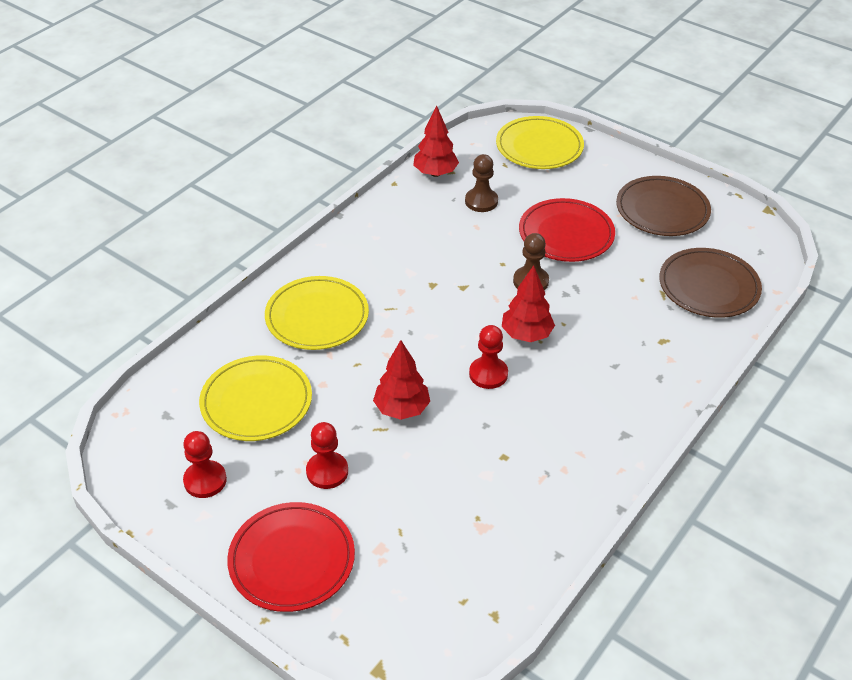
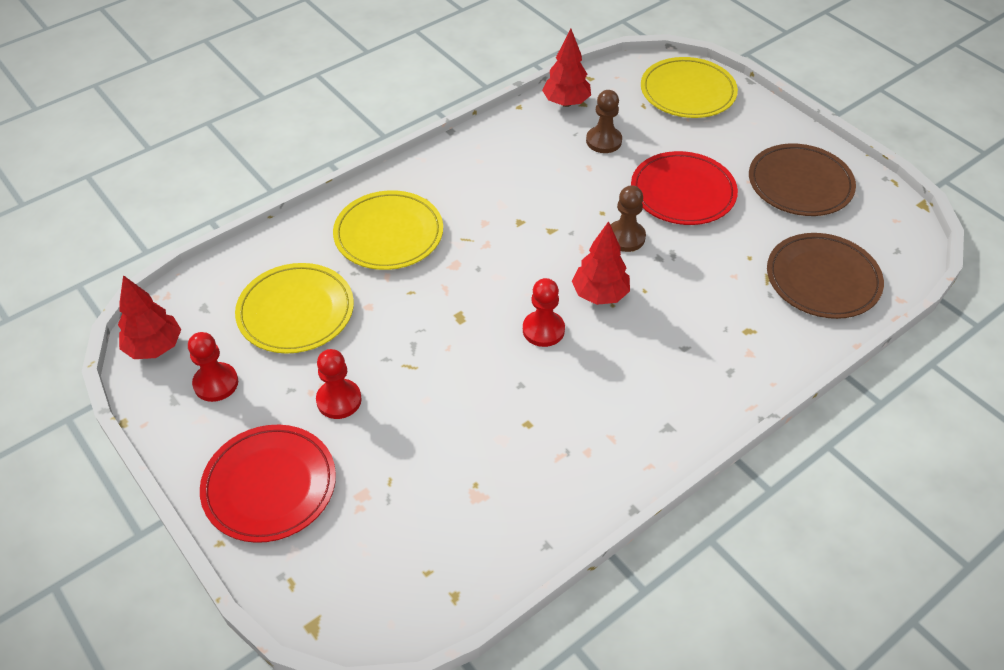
camera: 15 degrees right, 5 degrees up
(402, 409) = (439, 349): red tree -> red tree (155, 347)

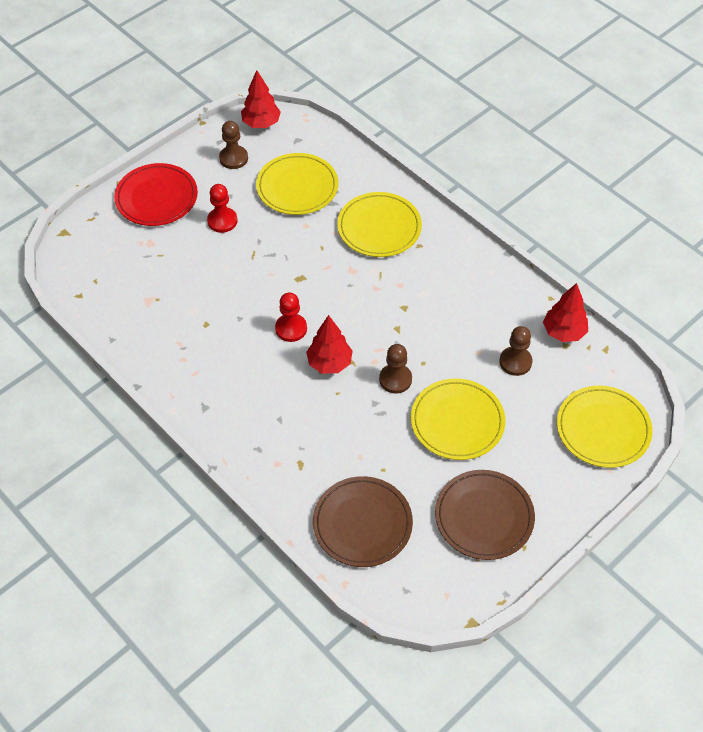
camera: 85 degrees right, 5 degrees up
(216, 383) = (233, 158): red pawn -> brown pawn
(683, 192) = (457, 422): red plate -> yellow plate

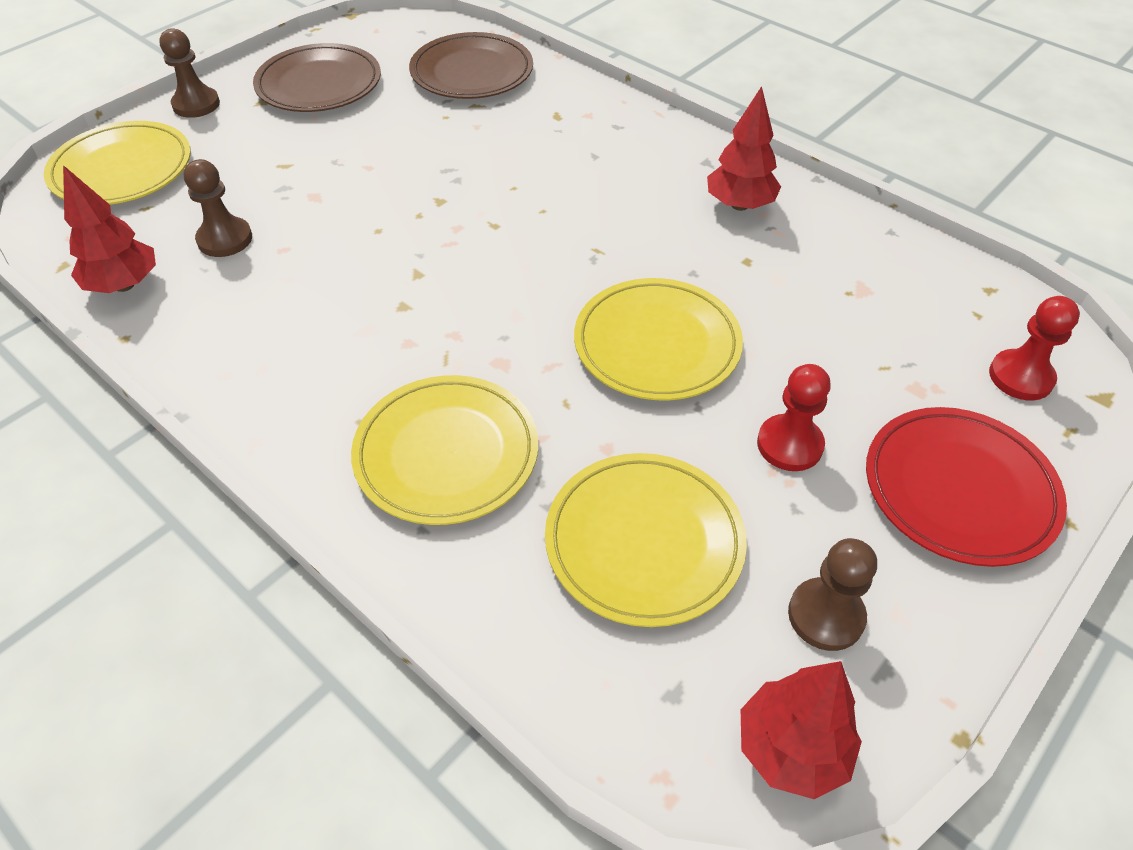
camera: 175 degrees right, 5 degrees down
(291, 328) = (600, 262): red pawn -> red pawn (1020, 377)
(329, 363) = (529, 221): red tree -> red tree (739, 205)
(395, 379) = (424, 207): brown pawn -> brown pawn (196, 104)
(457, 422) = (335, 166): yellow plate -> yellow plate (657, 344)

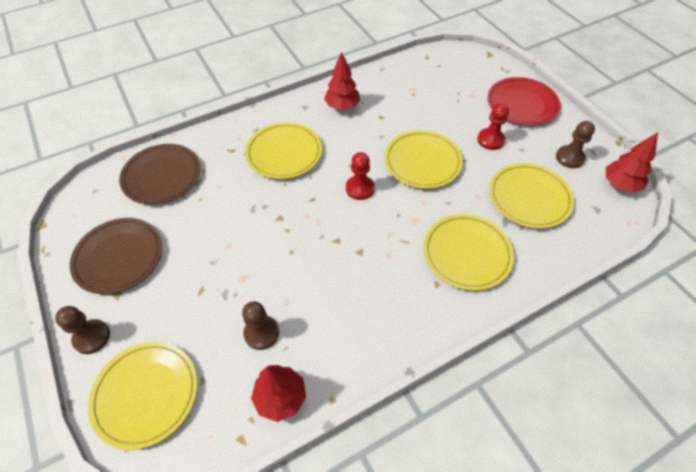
camera: 70 degrees left, 5 degrees up
(580, 168) = (284, 153): none -> yellow plate
(1020, 377) = (474, 68): red pawn -> red pawn (360, 188)

